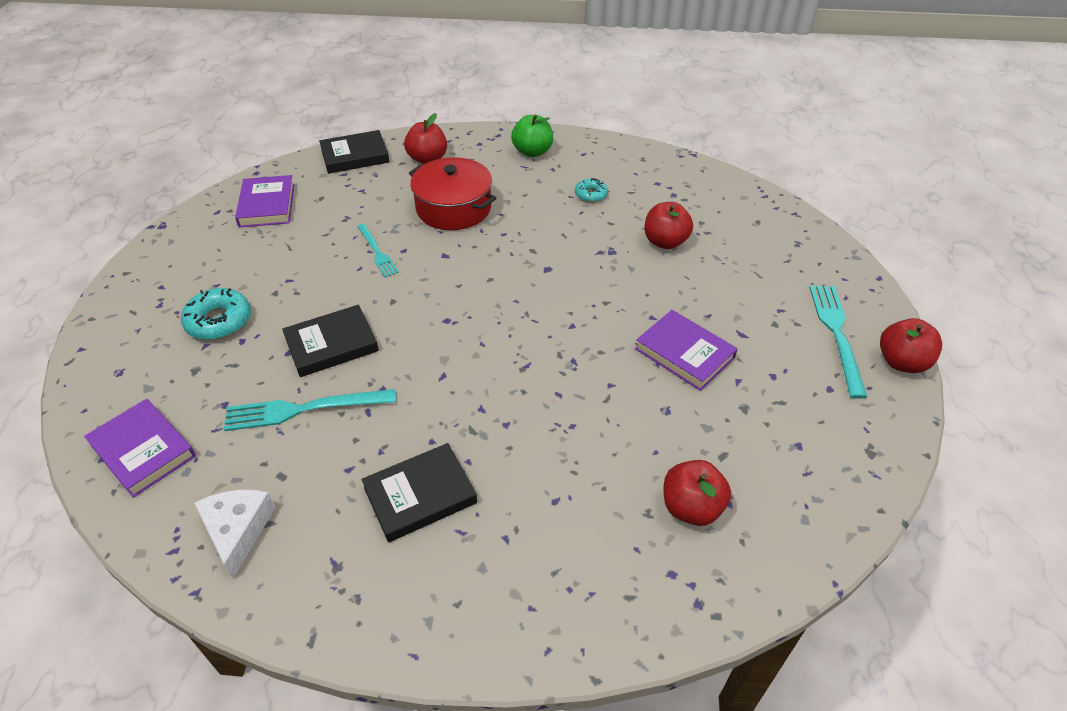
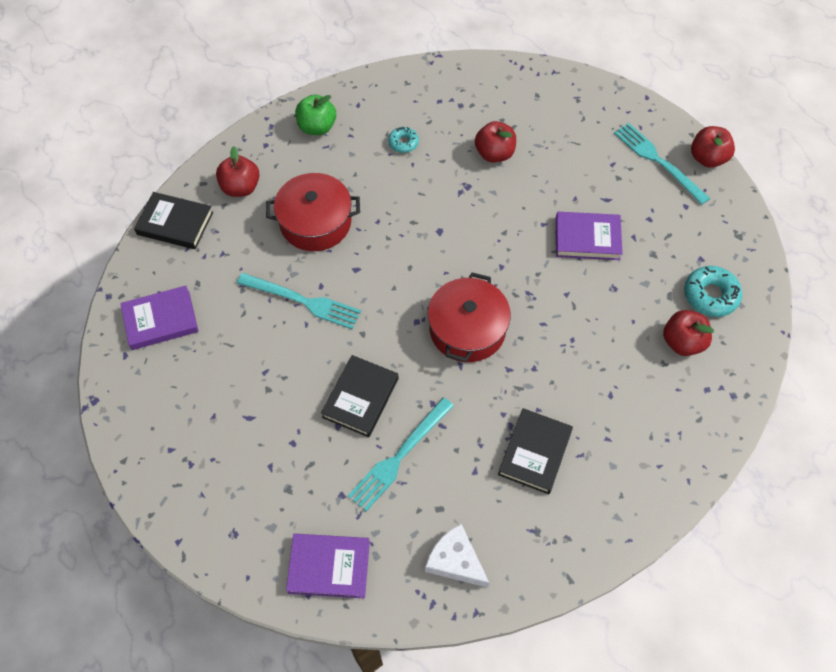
camera: 40 degrees left, 15 degrees up
(219, 321) = (255, 442): turquoise donut -> turquoise donut (710, 295)
(267, 205) = (161, 320): purple book -> purple book turned 60 degrees counterclockwise
(355, 156) = (175, 223): black book -> black book turned 75 degrees clockwise
(377, 252) = (303, 301): turquoise fork -> turquoise fork, size x1.60
(482, 353) = (467, 329): none -> red pot

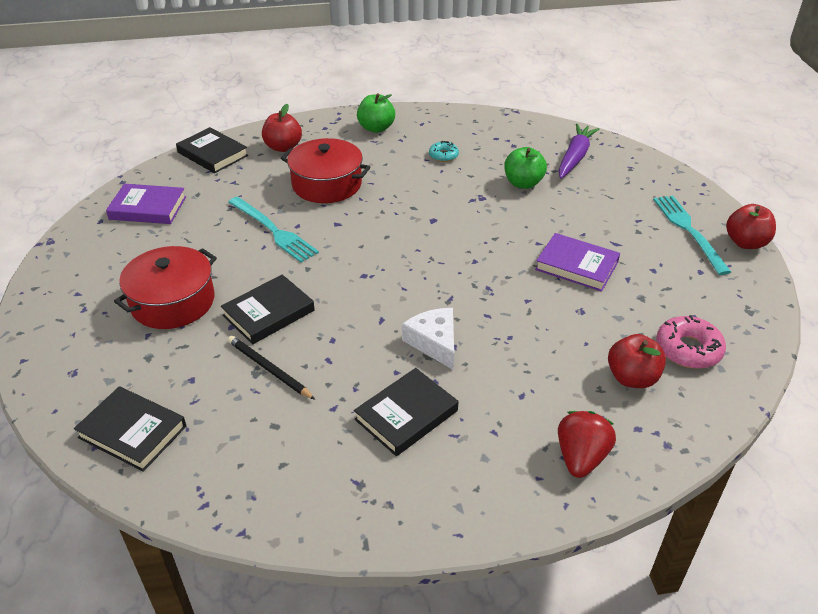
camera: 25 degrees right, 20 degrees down
(329, 567) = (132, 432): purple book -> black book
(399, 456) = (269, 369): turquoise fork -> black pencil
(455, 560) = (256, 476): white cheese -> white cheese (434, 342)
(467, 329) = (408, 295): red pot -> red pot (173, 302)
(494, 154) = (523, 183): red apple -> green apple
(523, 102) = (575, 157): none -> purple carrot
(680, 434) = (581, 457): none -> red strawberry
(710, 295) = (688, 349): turquoise donut -> pink donut

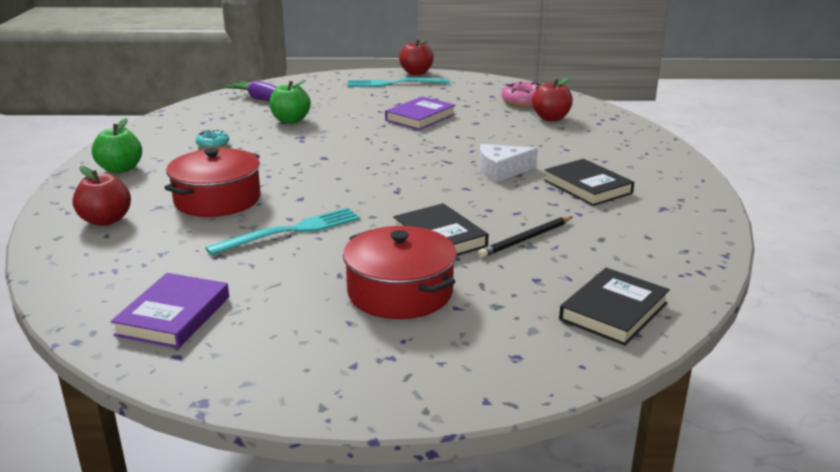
camera: 80 degrees left, 15 degrees down
(212, 154) = (71, 267): black book -> none
(581, 457) = (626, 140): red strawberry -> none

